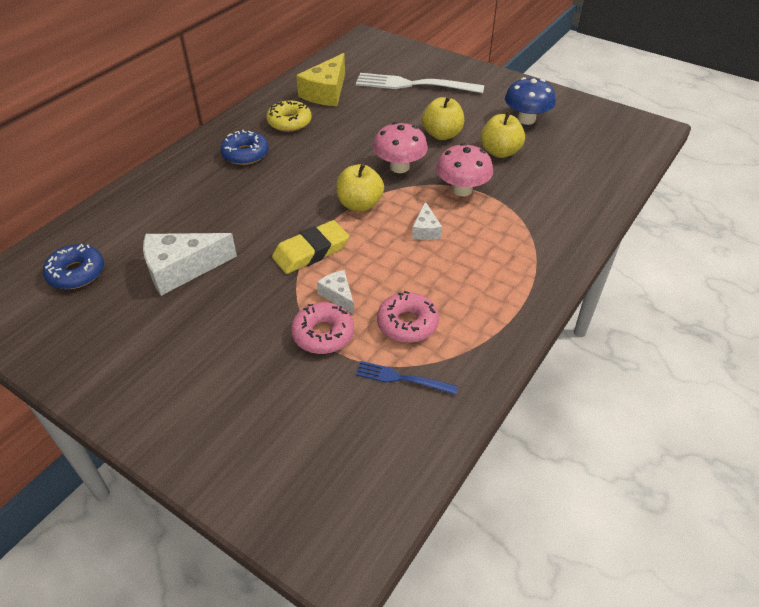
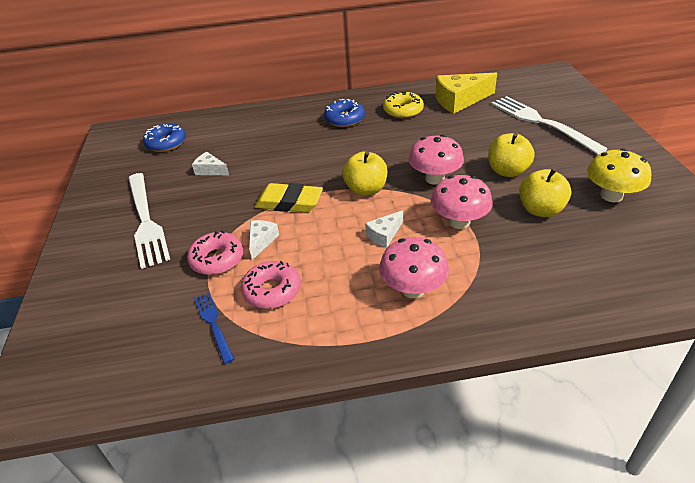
camera: 50 degrees right, 5 degrees down
(182, 269) = (210, 170): white cheese -> white cheese, size x0.52
(194, 352) = (146, 221): none -> white fork
(499, 254) = (413, 289): none -> pink mushroom
(526, 119) = (611, 195): blue mushroom -> yellow mushroom

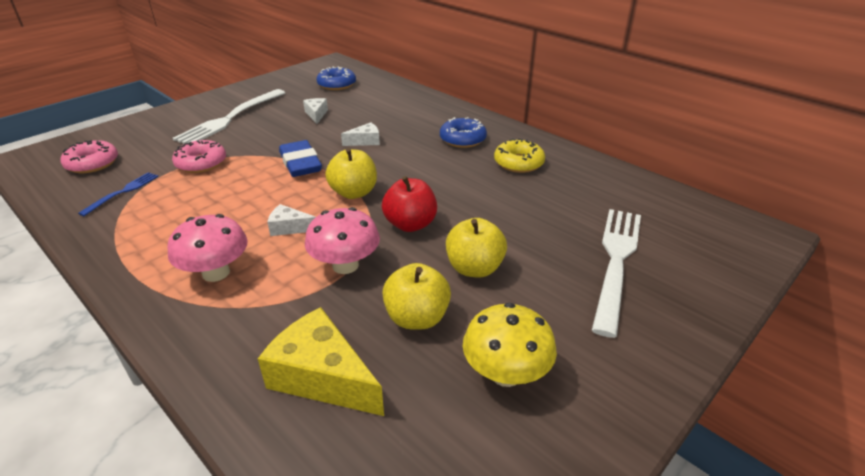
camera: 50 degrees right, 5 degrees down
(261, 241) = (237, 172): white cheese -> white cheese (365, 141)
(272, 290) = (175, 201): pink donut -> pink donut (92, 163)
(289, 202) = (300, 163): yellow eraser -> blue eraser
(435, 178) = (410, 224): pink mushroom -> red apple
(460, 101) = (587, 189): yellow cheese -> yellow cheese (322, 377)

